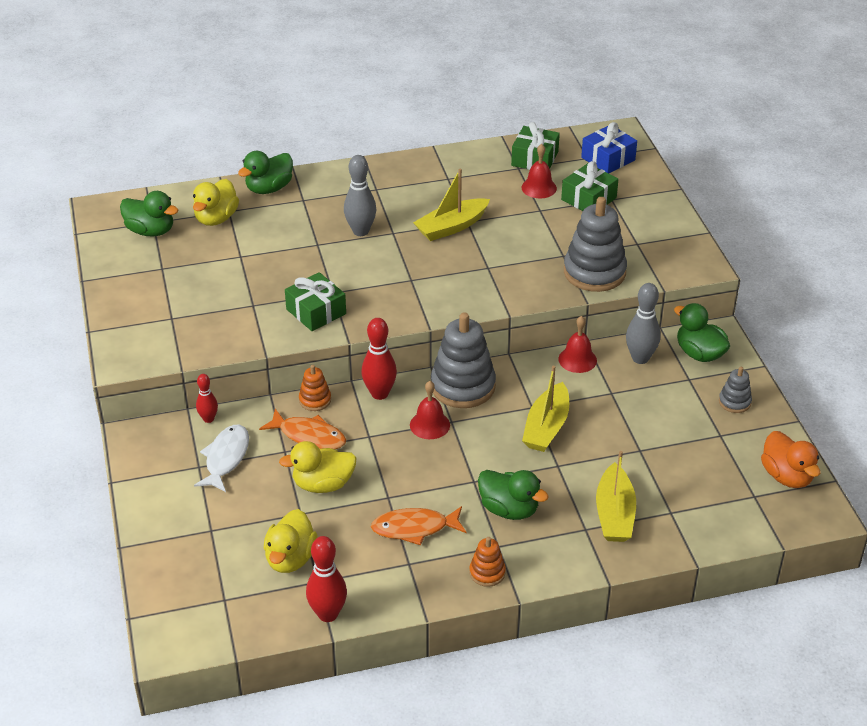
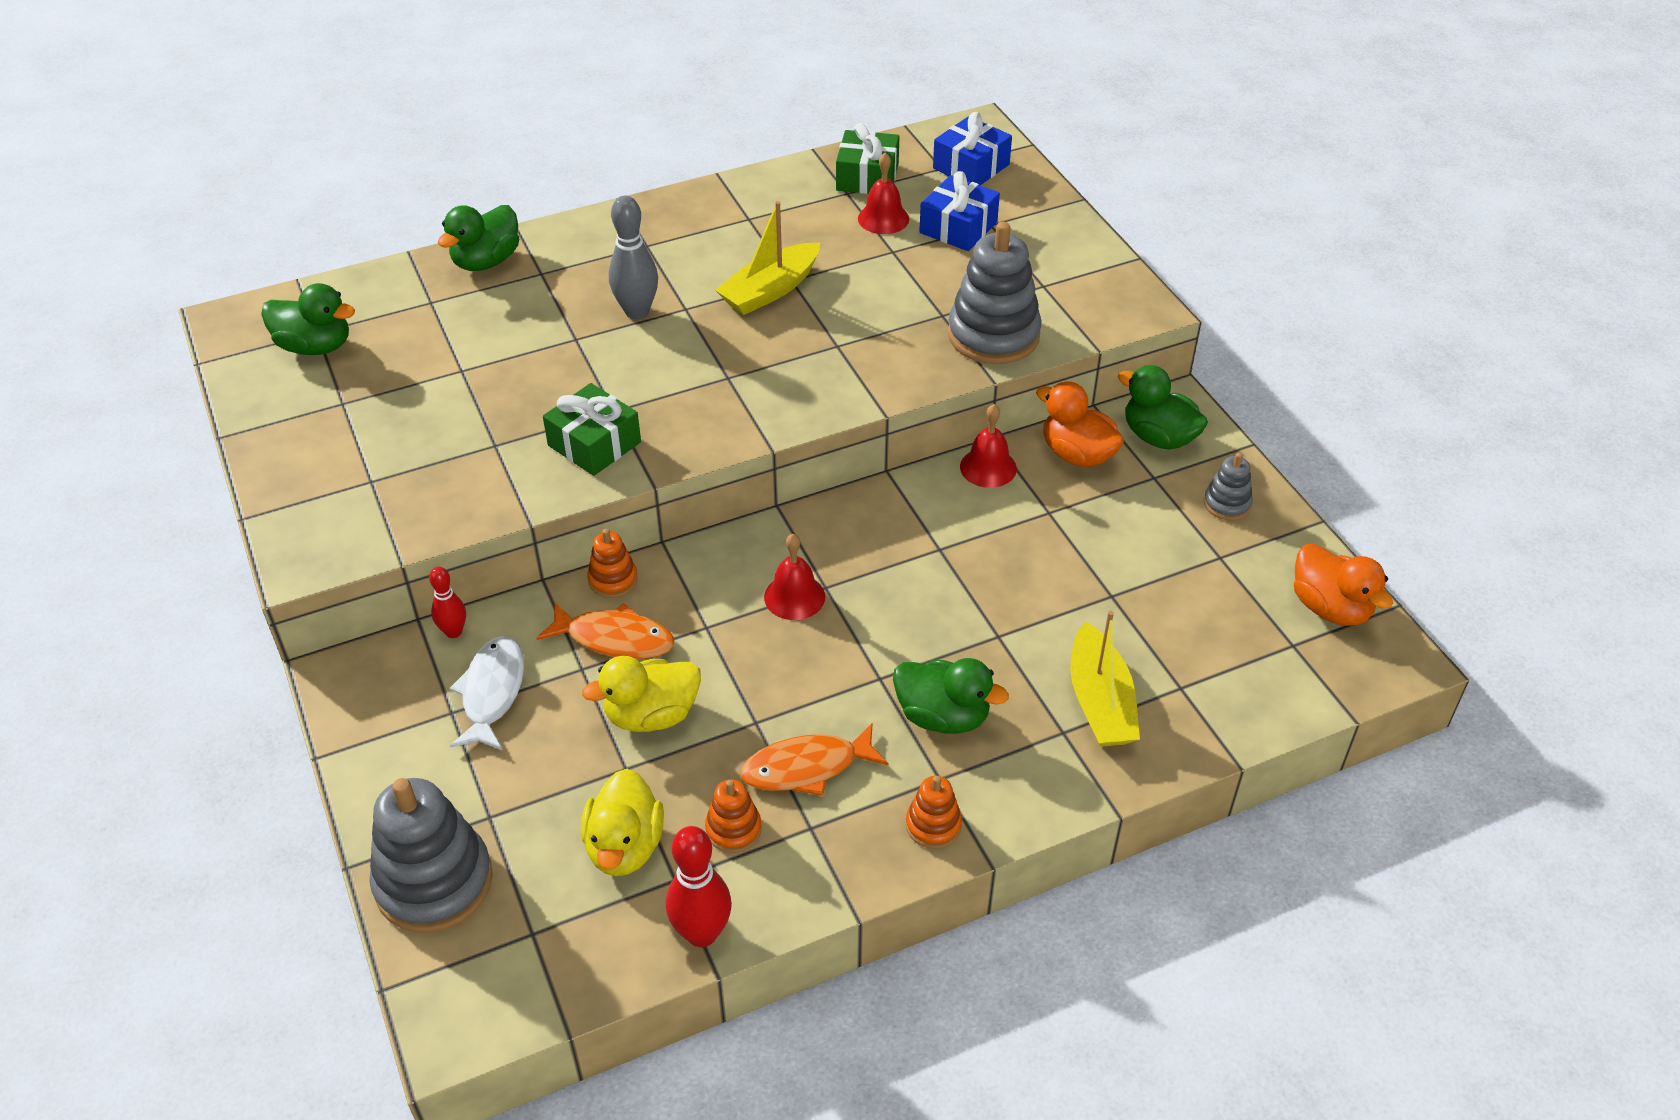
camera: 10 degrees left, 5 degrees up
(216, 218) = (414, 316): yellow duck -> none
(360, 558) = (733, 829): none -> orange stacking toy
(379, 393) = (709, 557): red bowling pin -> none
(463, 386) = (830, 530): grey stacking toy -> grey stacking toy (434, 882)
(546, 427) = (968, 578): yellow boat -> none
(588, 199) = (958, 227): green gift -> blue gift
(640, 358) = (1077, 454): grey bowling pin -> orange duck

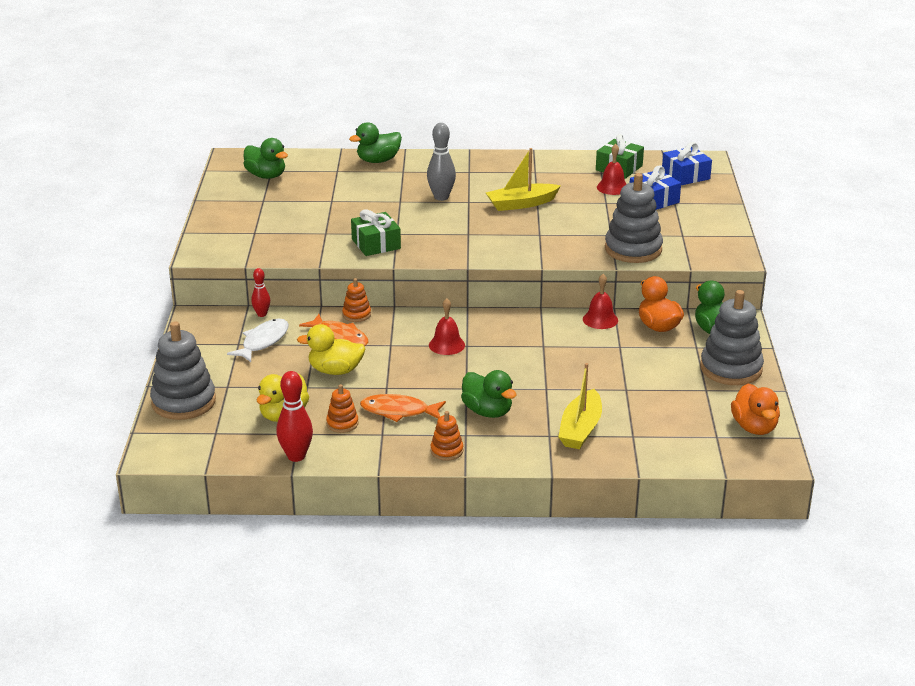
camera: 25 degrees right, 15 degrees down
(1227, 504) = (731, 369): grey stacking toy -> grey stacking toy, size x2.04

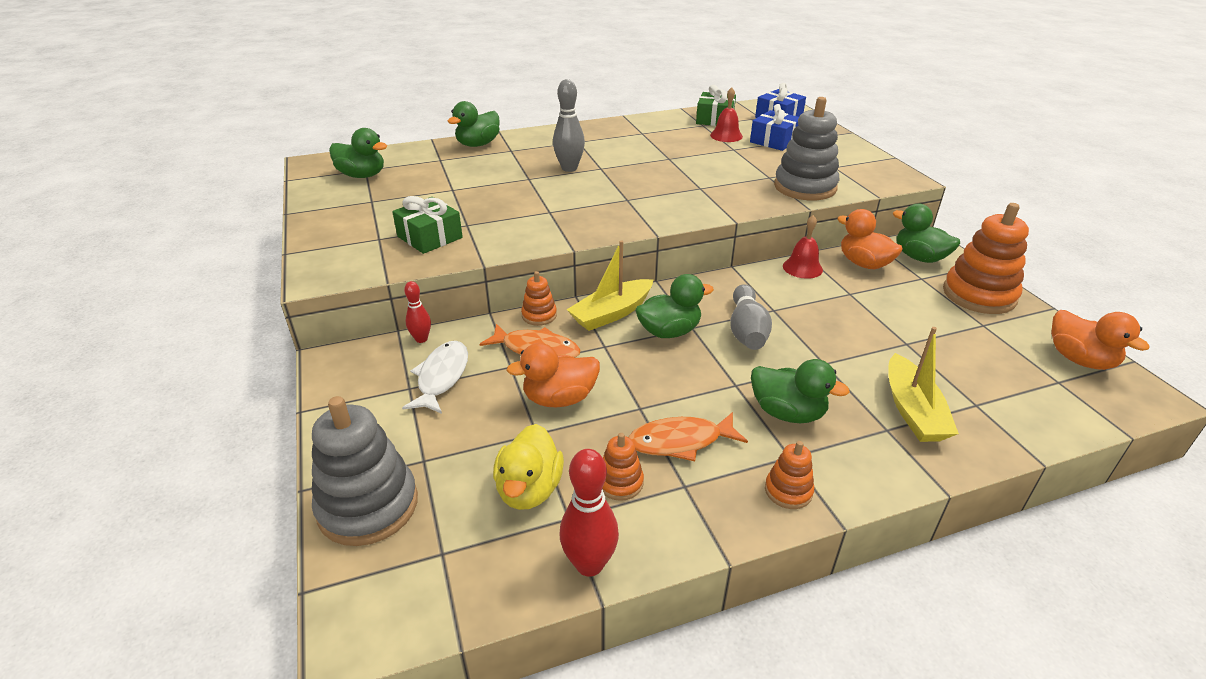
camera: 20 degrees left, 5 degrees up
(335, 371) = (559, 398): yellow duck -> orange duck
(376, 244) = (534, 227): green gift -> green gift (430, 237)
(446, 345) = (669, 332): red bell -> green duck
(507, 356) = (746, 330): none -> grey bowling pin
(521, 204) = (655, 162): yellow boat -> yellow boat (611, 313)
(731, 369) = (979, 295): grey stacking toy -> orange stacking toy

